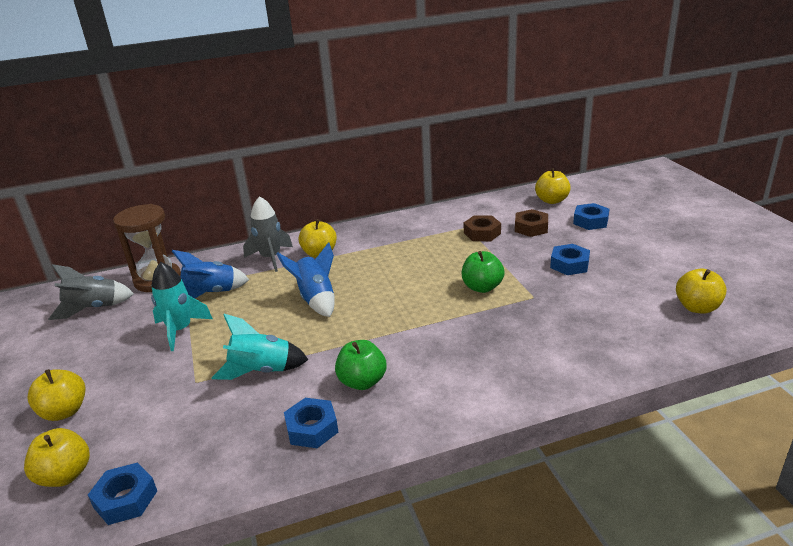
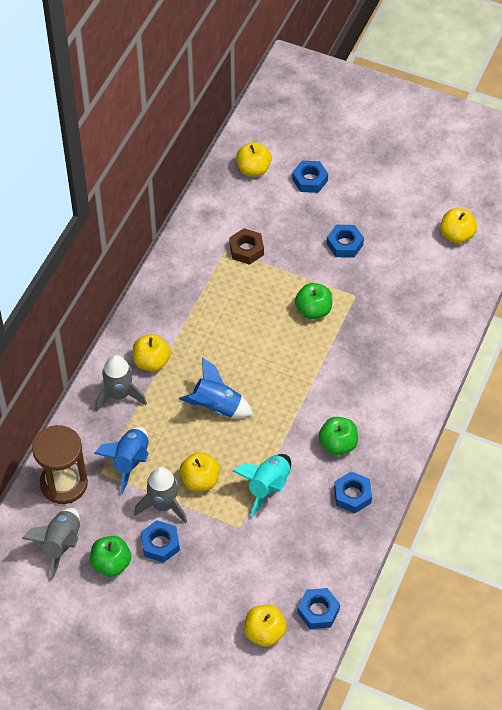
camera: 50 degrees left, 25 degrees up
(64, 411) = (193, 611): yellow apple -> yellow apple (200, 480)
(90, 339) = (111, 564): none -> green apple
(134, 351) = (160, 544): none -> blue nut
(180, 330) = (163, 505): turquoise rocket -> grey rocket
(531, 228) = (275, 218): brown nut -> none

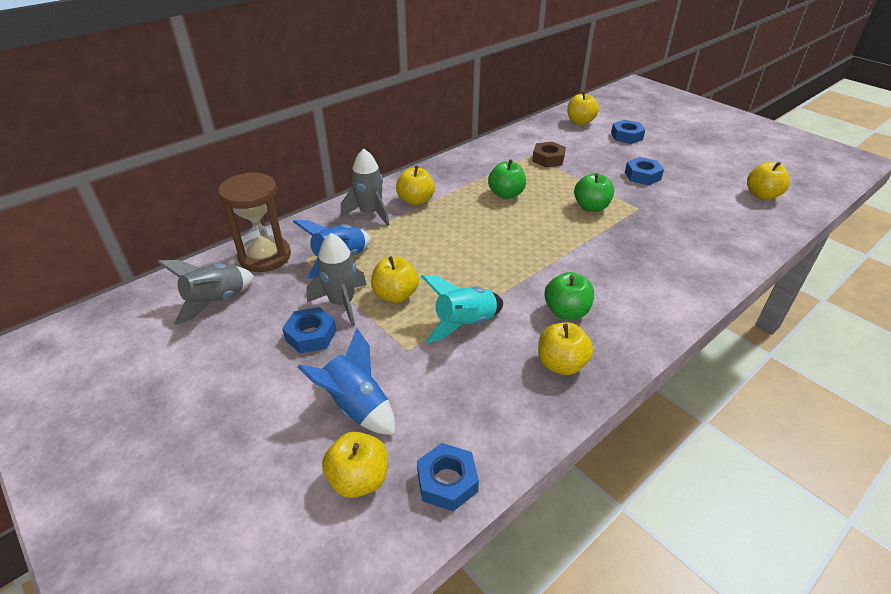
camera: 25 degrees right, 15 degrees down
(111, 564) = (246, 335): green apple -> green apple (506, 194)
(216, 406) = (453, 245): blue rocket -> blue rocket (356, 406)
(352, 495) = (561, 364): blue nut -> yellow apple

